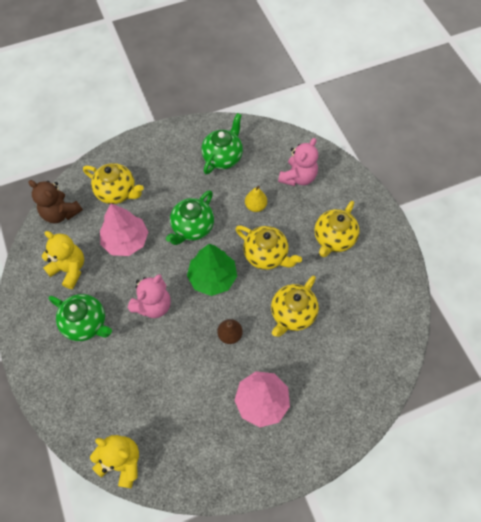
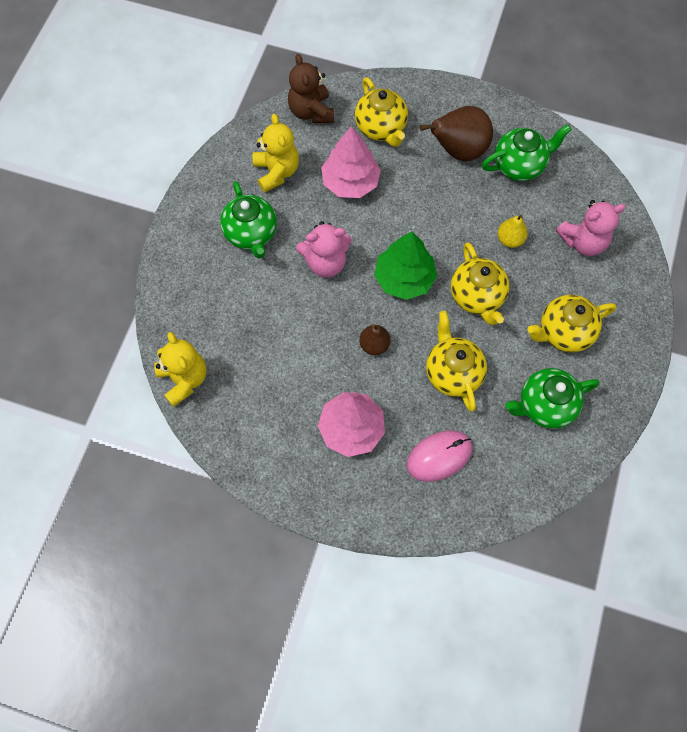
camera: 40 degrees right, 5 degrees up
(178, 173) = (458, 151): none -> brown pear
(192, 228) = (425, 215): green teapot -> green teapot (544, 405)
(292, 314) = (452, 373): yellow teapot -> yellow teapot turned 90 degrees clockwise
(329, 374) = (439, 456): none -> pink mouse

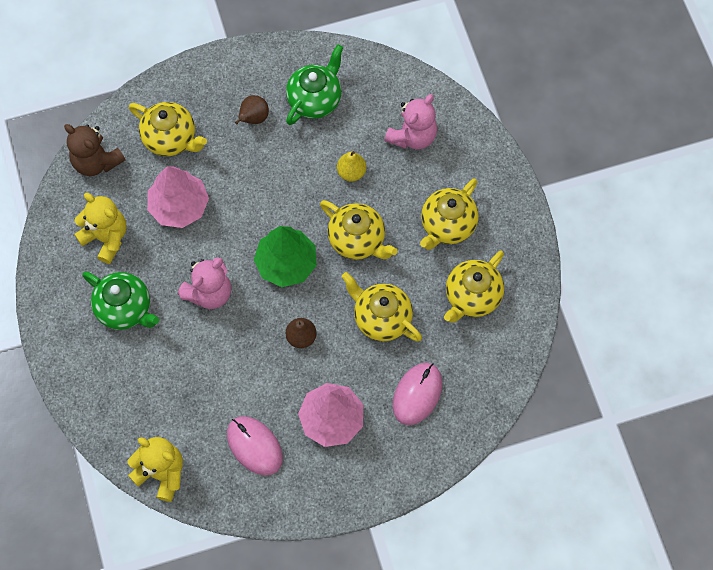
camera: 35 degrees left, 0 degrees up
(272, 408) = (254, 446): none -> pink mouse
(458, 151) = (253, 118): brown pear -> brown pear, size x0.54
(544, 405) = (472, 297): green teapot -> yellow teapot

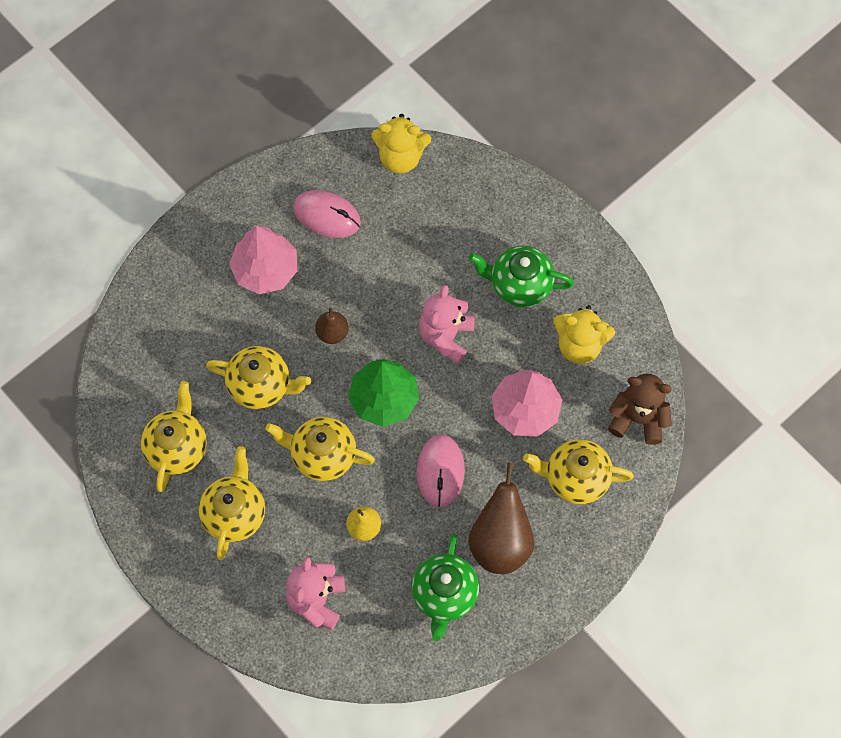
camera: 155 degrees right, 0 degrees up
(253, 118) = (500, 542): brown pear -> brown pear, size x1.86
(417, 394) = (192, 328): pink mouse -> pink mouse (440, 471)

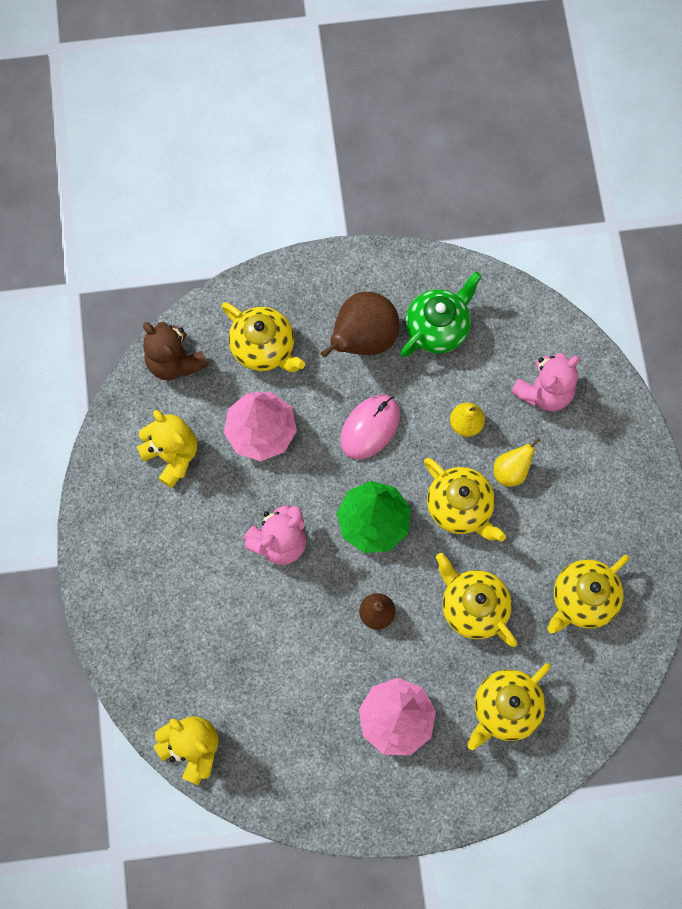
camera: 145 degrees left, 5 degrees up
(234, 513) = (567, 507): yellow teapot -> yellow teapot (505, 708)
(300, 513) = (511, 471): none -> yellow pear
(327, 215) = (303, 735): pink mouse -> none
(519, 285) = (180, 544): green teapot -> none

